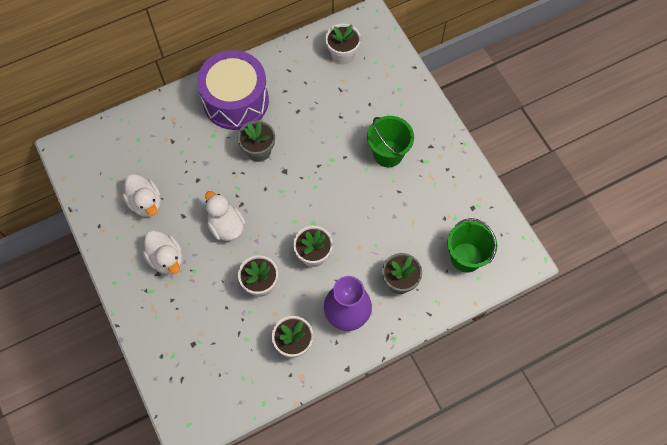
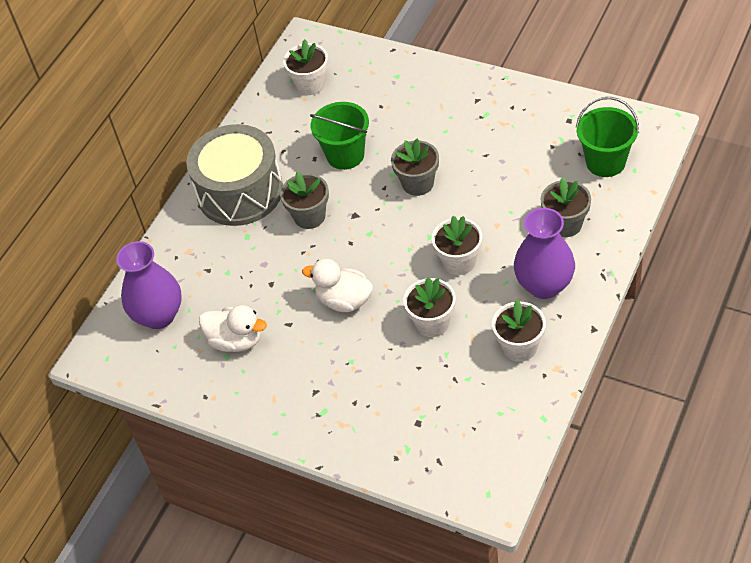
camera: 30 degrees left, 15 degrees down
(120, 150) = (159, 315): none -> purple vase
(166, 259) = (310, 372): white duck -> none
(236, 101) = (240, 192): purple drum -> grey drum
(340, 179) = (418, 183): none -> grey flower pot
(388, 154) = (442, 132): green bucket -> green bucket (345, 155)

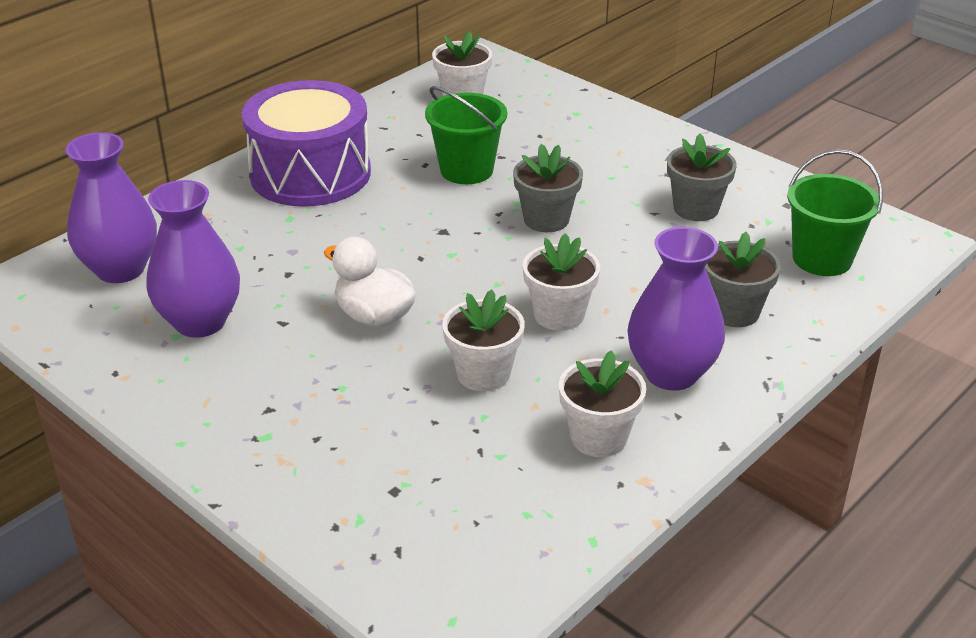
camera: 10 degrees right, 15 degrees down
(236, 341) = (200, 322): white duck -> purple vase
(240, 192) = (310, 173): grey drum -> purple drum
(309, 216) = (383, 218): grey flower pot -> grey flower pot (696, 209)

